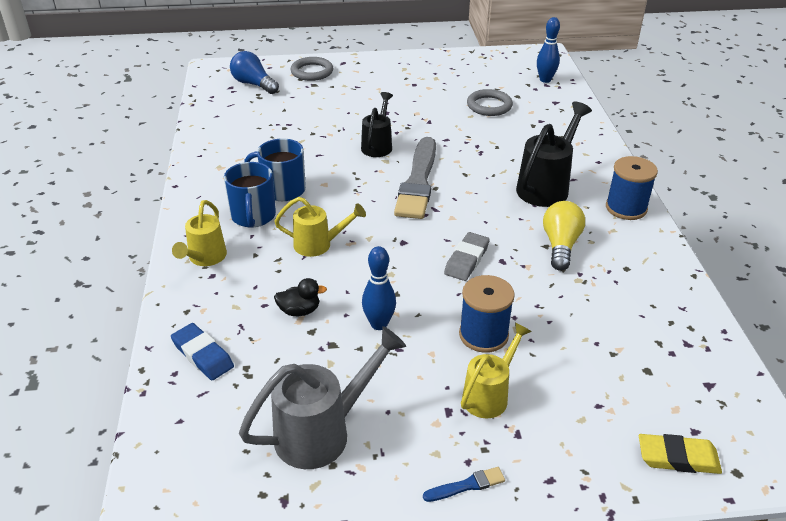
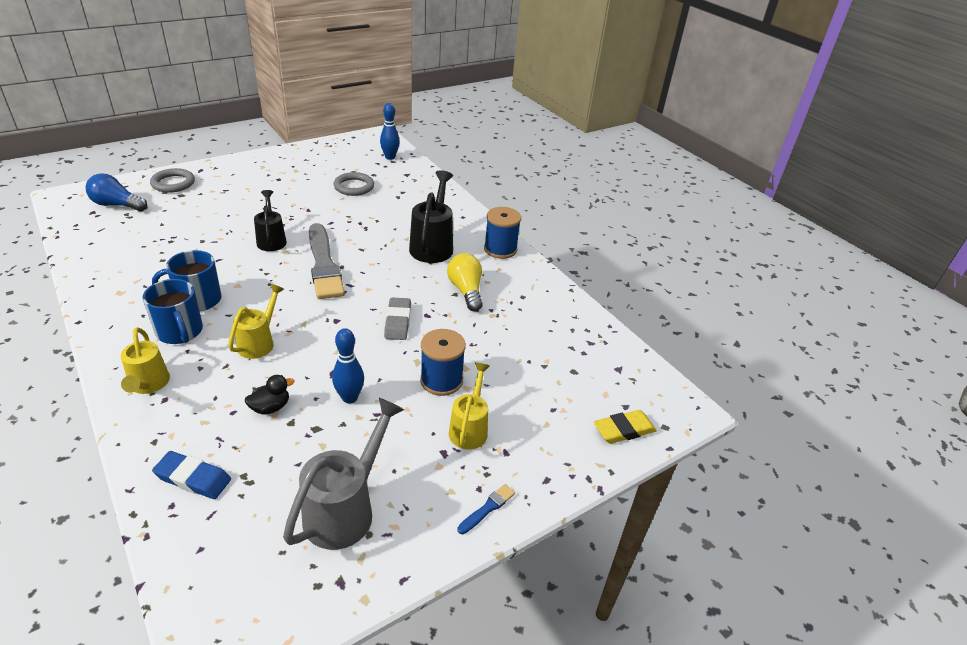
camera: 30 degrees left, 0 degrees up
(318, 245) = (259, 342): yellow watering can -> yellow watering can turned 45 degrees counterclockwise

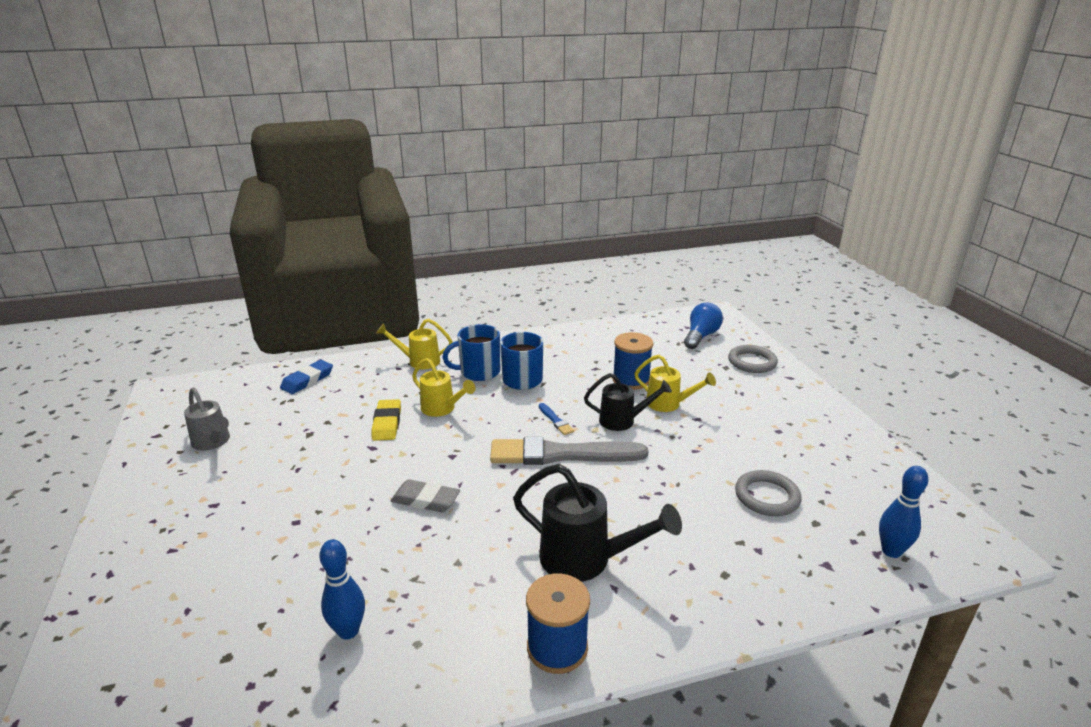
camera: 110 degrees right, 10 degrees down
(270, 407) = (352, 412): black duck -> none
(345, 509) = (213, 442): grey watering can -> grey watering can, size x0.65
(349, 398) = (331, 454): blue bowling pin -> blue bowling pin (348, 631)
(441, 380) = (307, 519): blue spool -> blue spool (631, 380)
(466, 291) = (459, 575): yellow light bulb -> none
(469, 428) = (225, 528): yellow watering can -> yellow watering can (668, 404)
(487, 508) = (127, 521): blue brush -> blue brush (556, 420)
(624, 430) = (89, 678): yellow eraser -> yellow eraser (387, 423)

